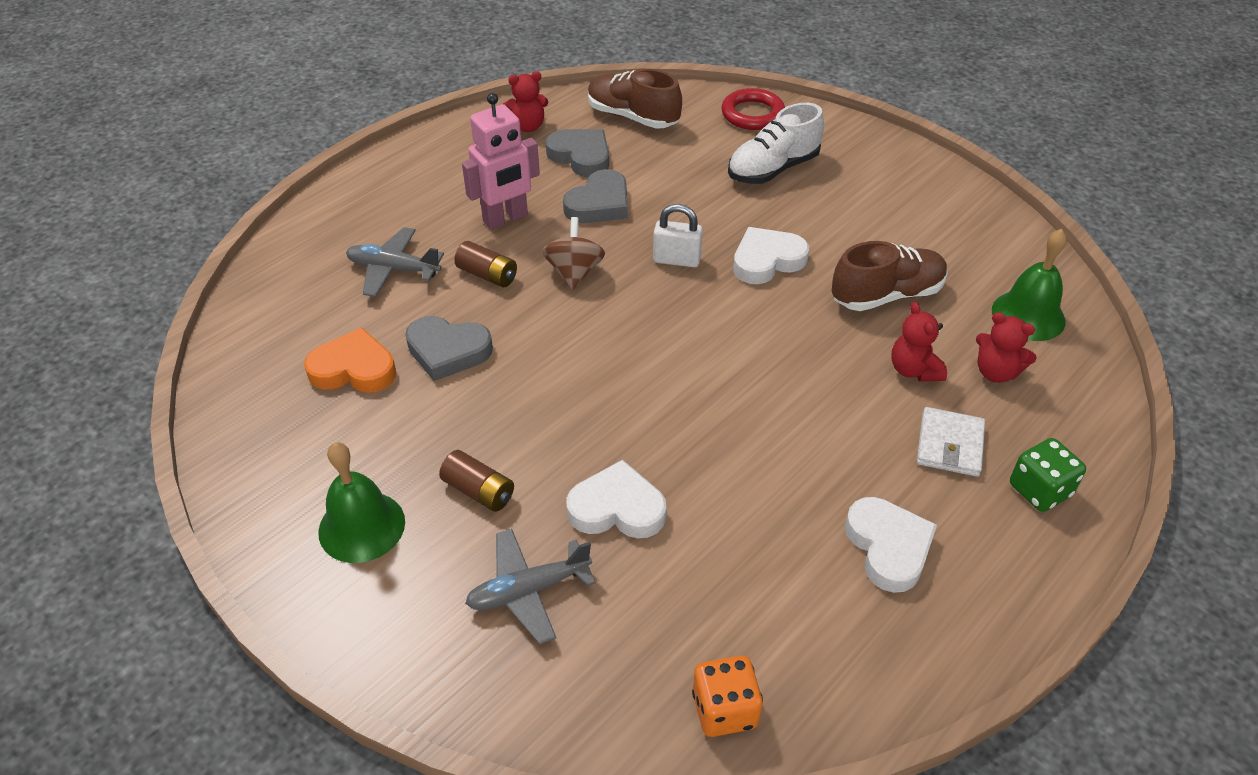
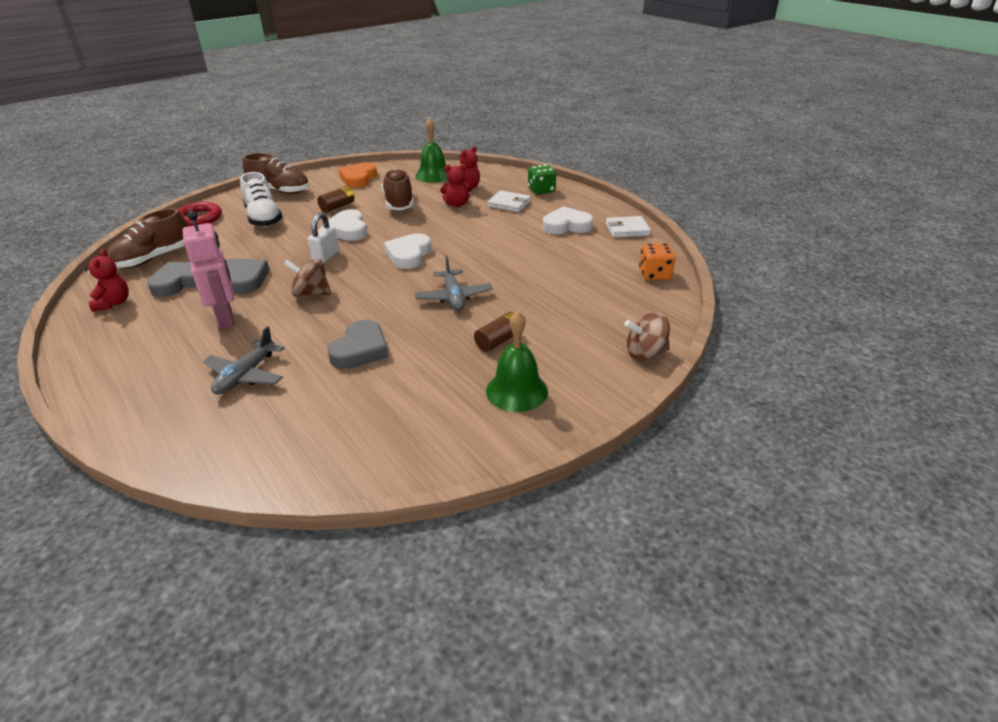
camera: 80 degrees left, 10 degrees down
(353, 369) = (355, 396): orange heart -> orange heart (358, 178)
(457, 689) = (645, 353): none -> brown spinning top
(487, 275) = (287, 329): brown battery -> brown battery (337, 206)
(528, 591) = (579, 326): grey plane -> grey plane (453, 297)
(617, 508) = (525, 293): white heart -> white heart (408, 255)
(870, 157) = (280, 191): none -> brown shoe
(910, 658) = (627, 229): none -> white wallet

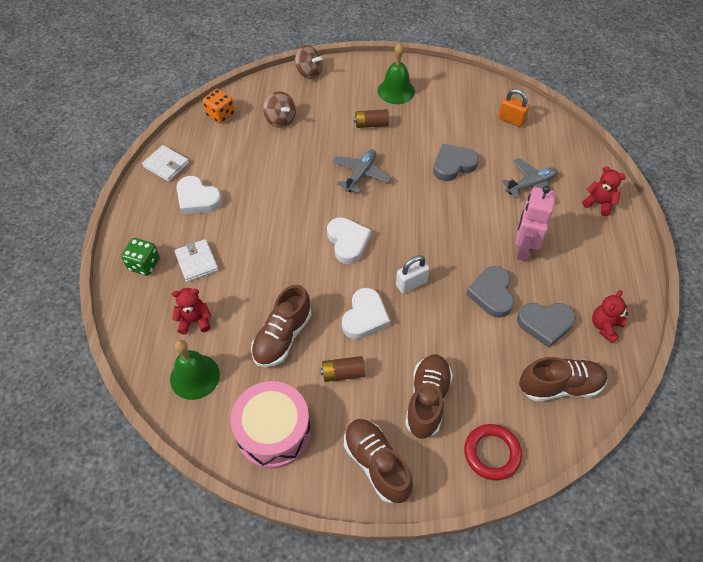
camera: 140 degrees left, 20 degrees up
(263, 218) = (427, 400): white shoe -> brown shoe
(311, 293) = (451, 240): brown spinning top -> brown spinning top (280, 120)
(319, 439) = (511, 120): none -> orange padlock
(358, 178) = (273, 432): orange heart -> pink drum
(408, 255) = (348, 242): white heart -> white heart turned 75 degrees counterclockwise
(457, 204) = (237, 294): red teddy bear -> red teddy bear (599, 203)

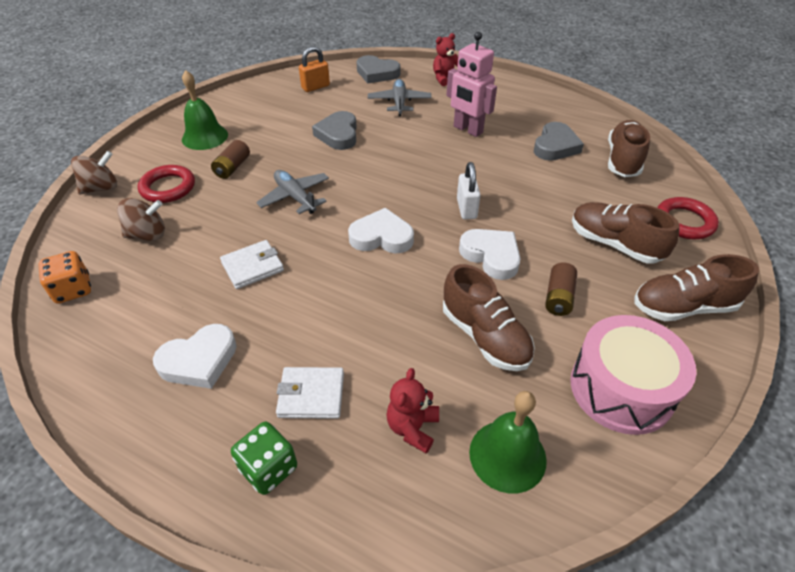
camera: 65 degrees left, 10 degrees down
(166, 165) = (99, 381): white wallet -> white wallet (252, 266)
(329, 103) = (168, 187): none -> red ring
(491, 294) = (507, 163): grey heart -> grey heart (377, 73)
(605, 326) = (571, 118): red teddy bear -> none

